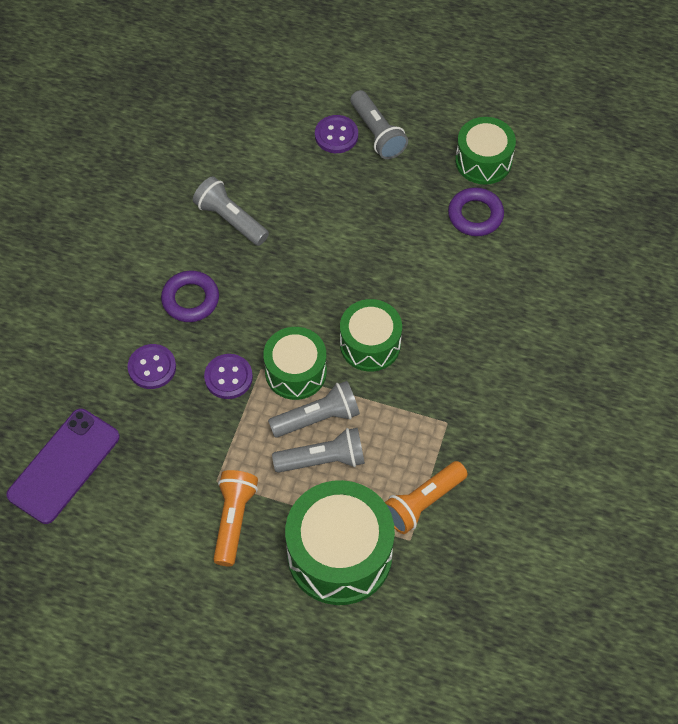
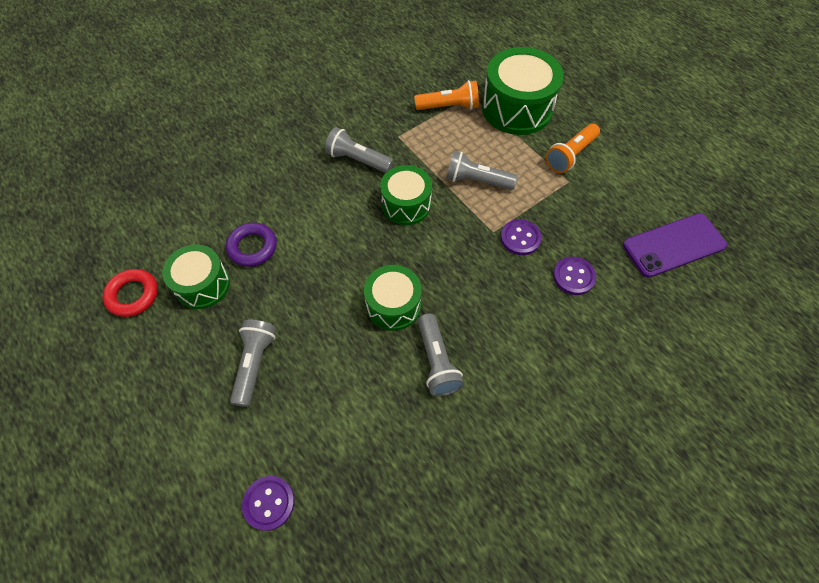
camera: 145 degrees left, 0 degrees up
(190, 299) = (513, 311): purple ring -> none
(295, 372) = (470, 215): green drum -> green drum (393, 305)
(323, 459) = (491, 157): grey flashlight -> grey flashlight (358, 160)
(336, 135) = (288, 385): purple button -> purple button (269, 503)
(531, 120) = (133, 295): none -> red ring

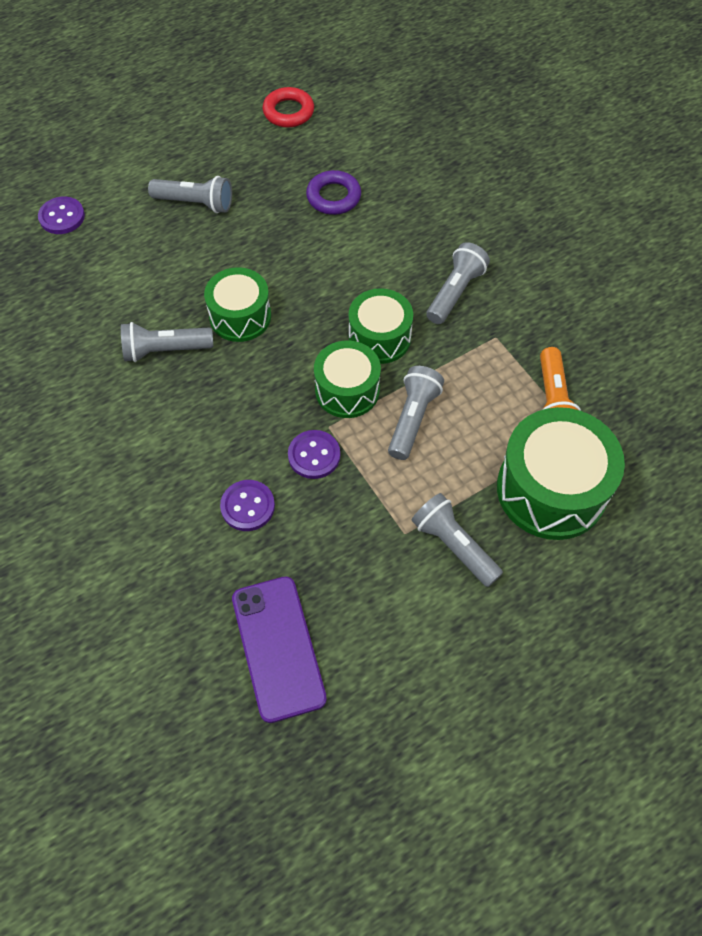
camera: 95 degrees right, 0 degrees up
(202, 285) = (292, 160): green drum -> green drum (347, 390)
(570, 155) = (454, 546): orange flashlight -> grey flashlight

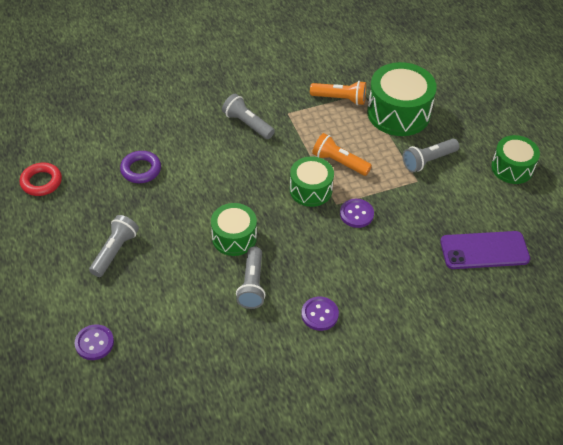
camera: 80 degrees left, 10 degrees down
(247, 506) = (388, 253): purple button -> purple button (319, 314)
(379, 338) = (273, 167): green drum -> green drum (512, 168)
(412, 419) = (339, 162): grey flashlight -> orange flashlight

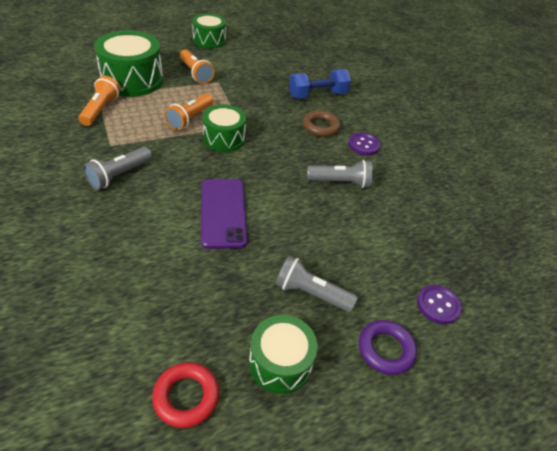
camera: 95 degrees left, 5 degrees down
(141, 170) = (178, 272): purple ring -> purple ring (385, 349)
(234, 237) = (284, 192): green drum -> green drum (280, 363)
(348, 274) = (320, 127): none -> brown ring
(356, 214) = (254, 115): purple button -> none
(415, 276) = (317, 95): none -> blue dumbbell
(428, 161) = (196, 73): grey flashlight -> orange flashlight
(484, 250) = (290, 64): purple phone -> purple phone (223, 213)

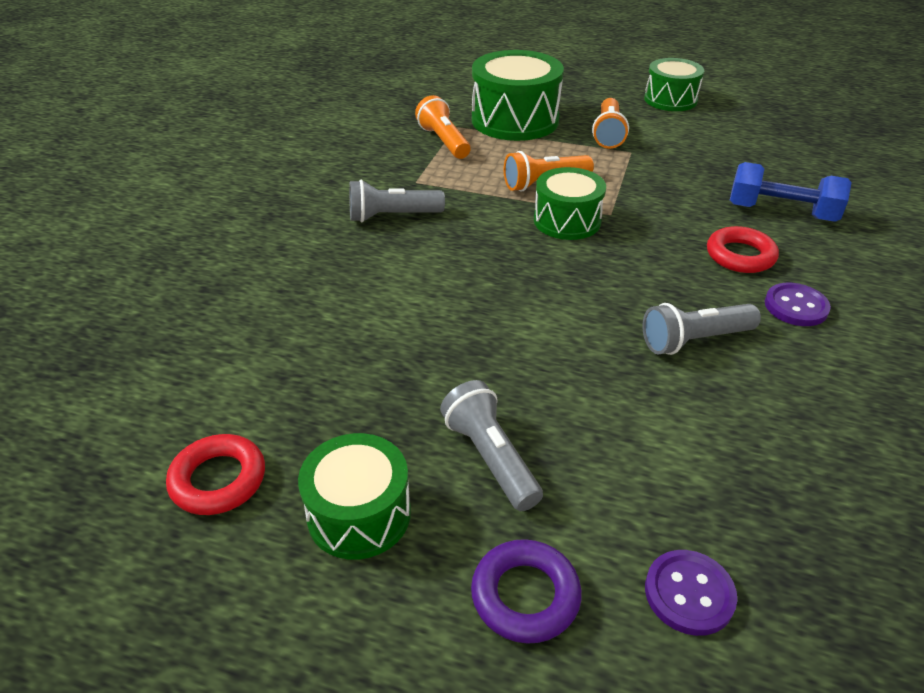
camera: 45 degrees right, 5 degrees down
(100, 109) = (443, 141): orange flashlight -> orange flashlight turned 75 degrees counterclockwise
(223, 213) = (473, 306): purple phone -> none
(320, 127) = (740, 256): brown ring -> red ring
(340, 182) = (694, 340): grey flashlight -> grey flashlight turned 120 degrees clockwise

